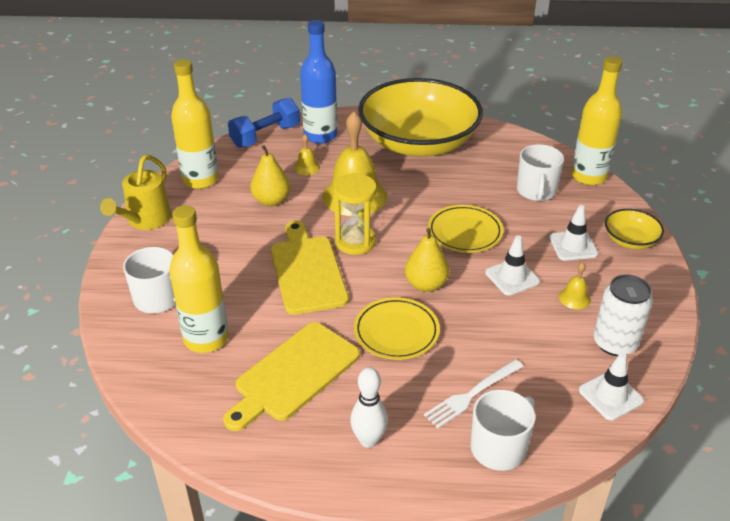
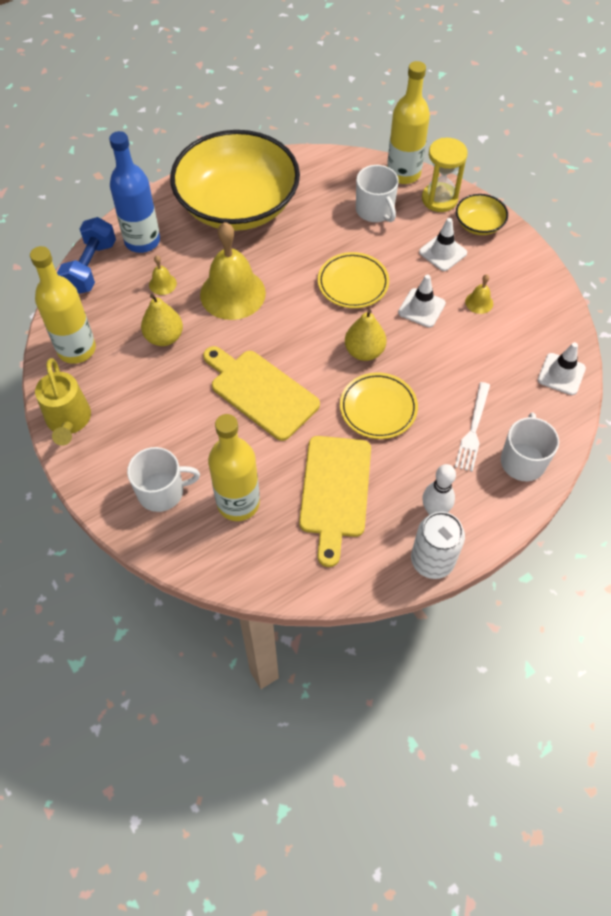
camera: 35 degrees left, 20 degrees up
(355, 242) = (274, 341): yellow hourglass -> yellow hourglass (439, 199)
(615, 343) = (533, 327): white can -> white can (432, 560)

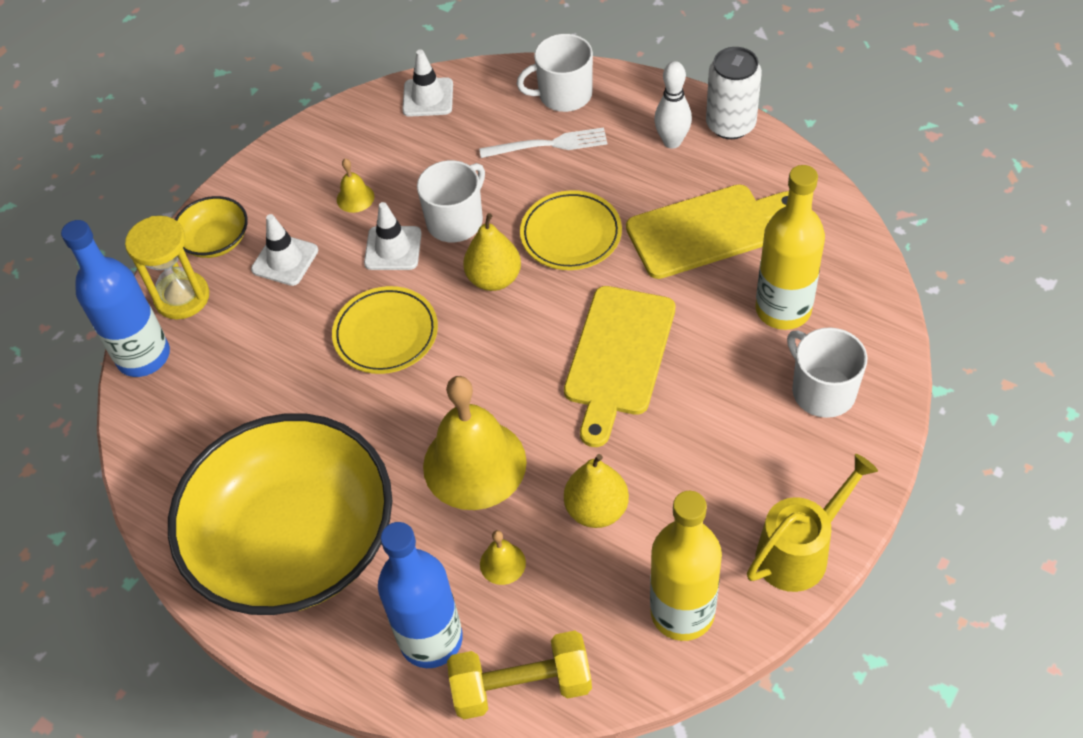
camera: 110 degrees left, 5 degrees down
(91, 267) = (521, 686): blue dumbbell -> yellow dumbbell
(375, 210) = (234, 361): white mug -> white mug (456, 221)
(403, 173) = (143, 356): yellow bottle -> blue bottle

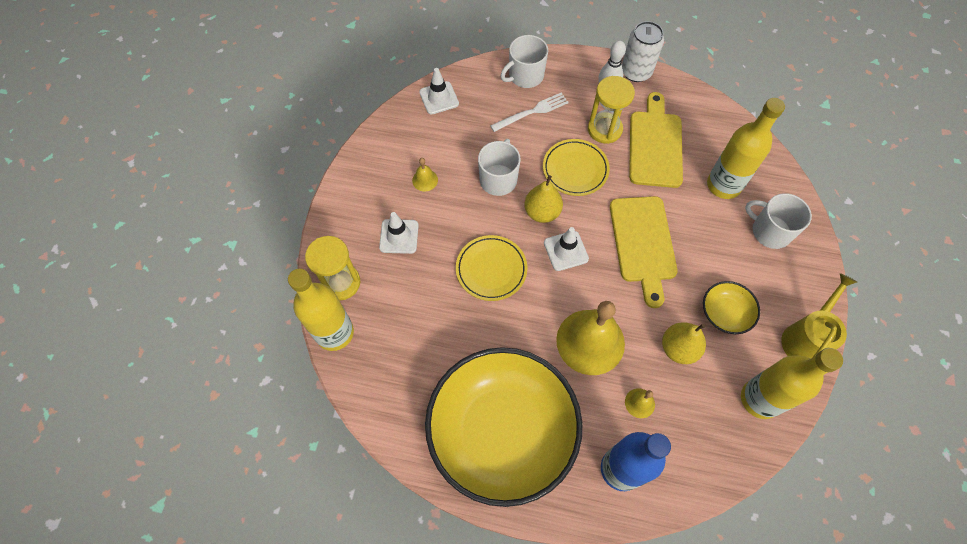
camera: 25 degrees left, 10 degrees up
(143, 356) = (334, 333): blue bottle -> yellow bottle
(216, 240) = (344, 235): yellow bowl -> yellow bowl (725, 313)
(393, 248) = (467, 209): white traffic cone -> white traffic cone (566, 251)
(521, 686) = (690, 480): yellow dumbbell -> none
(642, 191) = (604, 129): none -> yellow hourglass
(707, 230) = (655, 145): yellow cutting board -> yellow cutting board turned 45 degrees counterclockwise

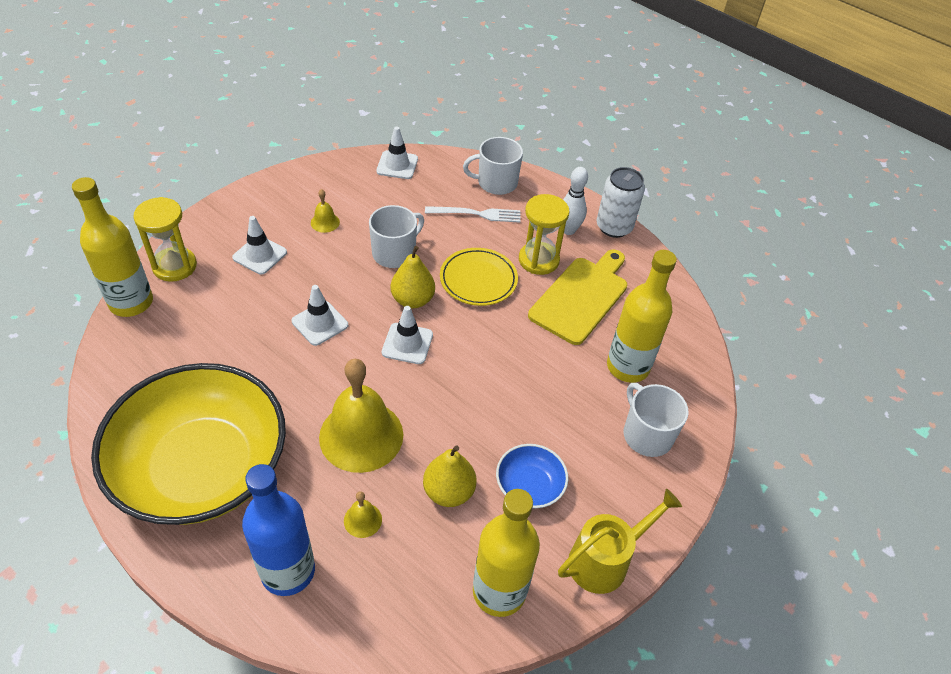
camera: 25 degrees right, 15 degrees down
(491, 269) = (320, 323): yellow plate -> white traffic cone
(643, 243) = (493, 376): yellow cutting board -> none
(725, 313) = (529, 486): yellow bowl -> blue bowl

